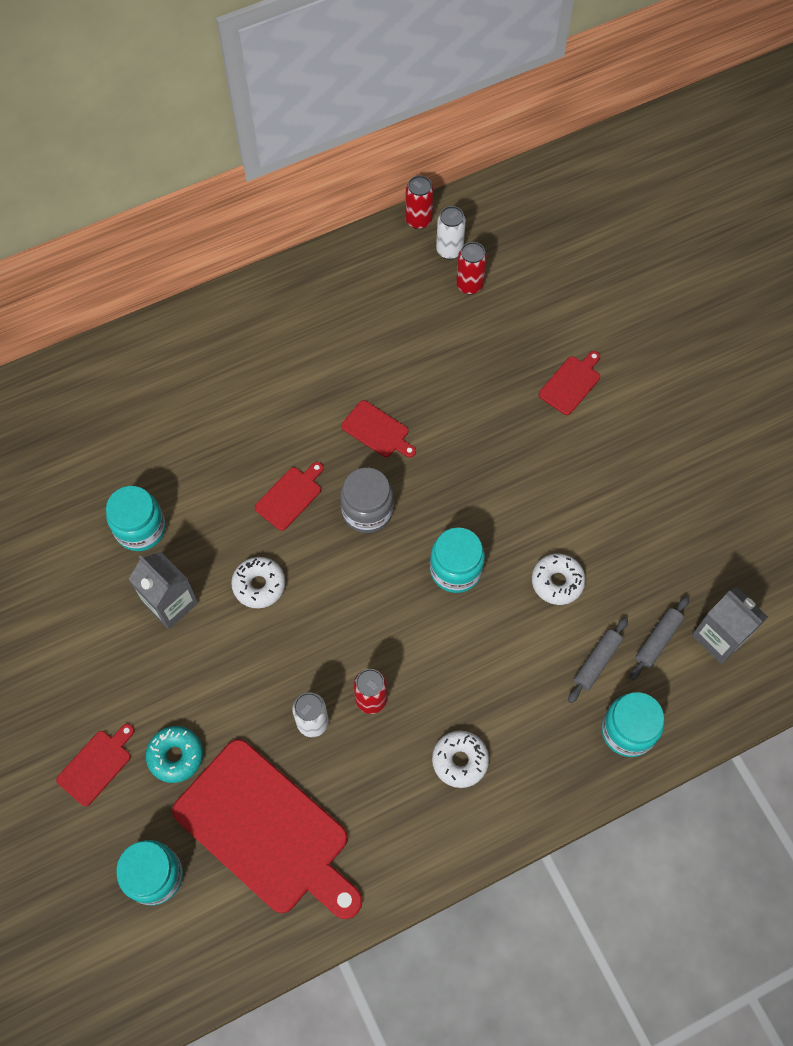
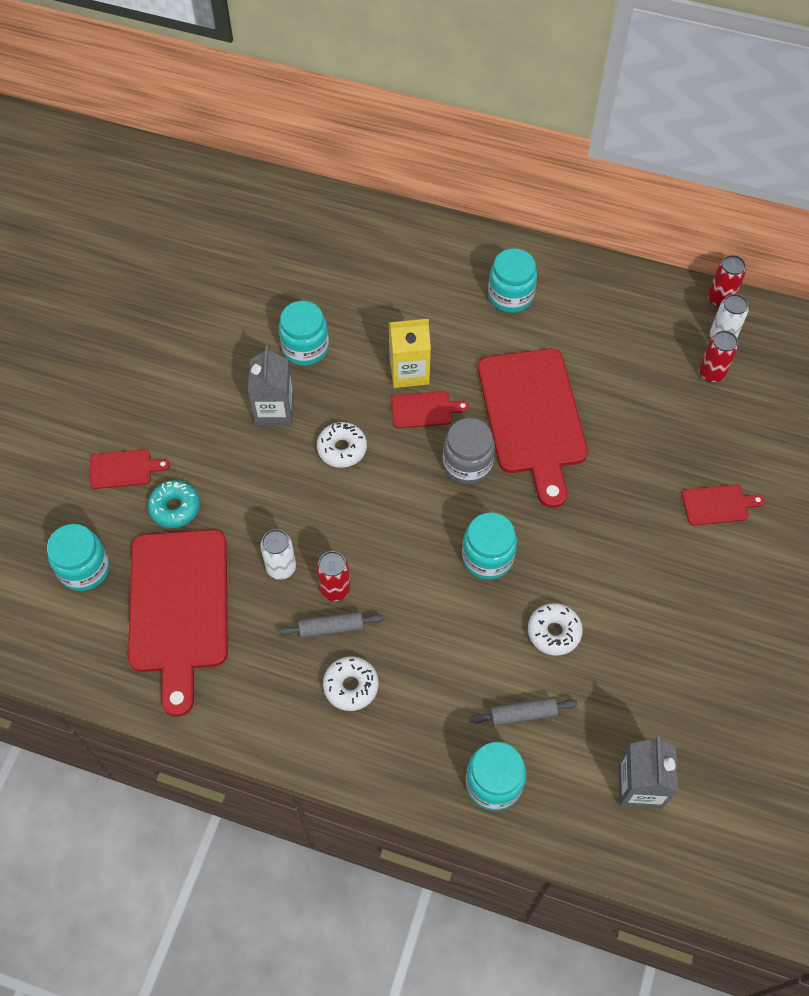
camera: 45 degrees right, 5 degrees down
(245, 475) = (409, 371): none -> yellow carton
(261, 346) = (510, 296): none -> turquoise jar
(377, 431) = (533, 417): red cutting board -> red cutting board, size x2.31
(657, 640) = (587, 742): grey rolling pin -> grey rolling pin (331, 628)

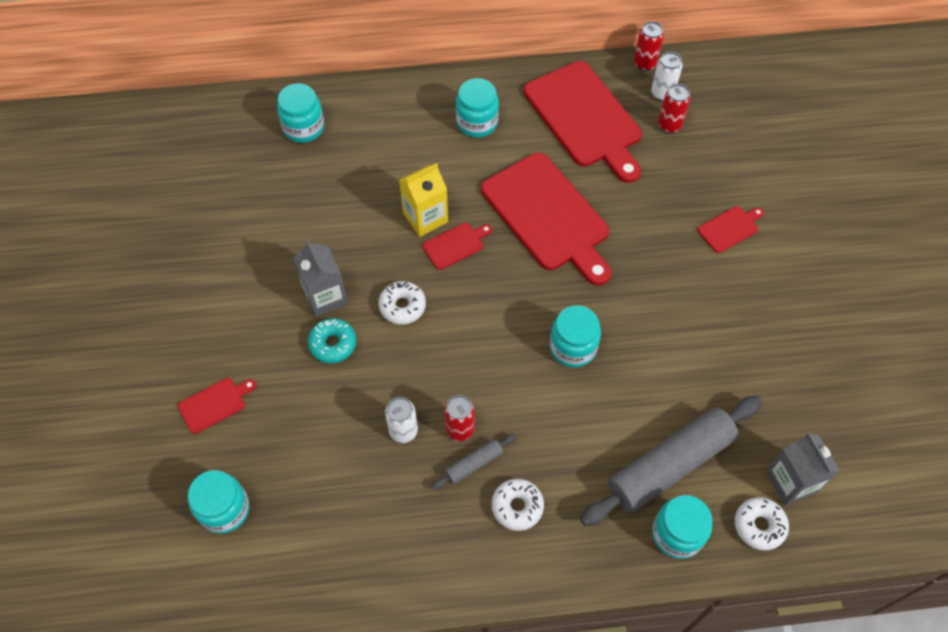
camera: 25 degrees left, 0 degrees up
(175, 508) = (280, 419): turquoise donut -> turquoise donut (333, 344)
(179, 608) = (330, 506): red cutting board -> red cutting board (585, 118)
(305, 348) = (324, 232): turquoise jar -> turquoise jar (303, 127)
(467, 464) = (515, 276): grey jar -> none
(523, 714) = (670, 465): grey rolling pin -> grey rolling pin, size x2.27
(554, 632) = (658, 386): white donut -> white donut (759, 526)

